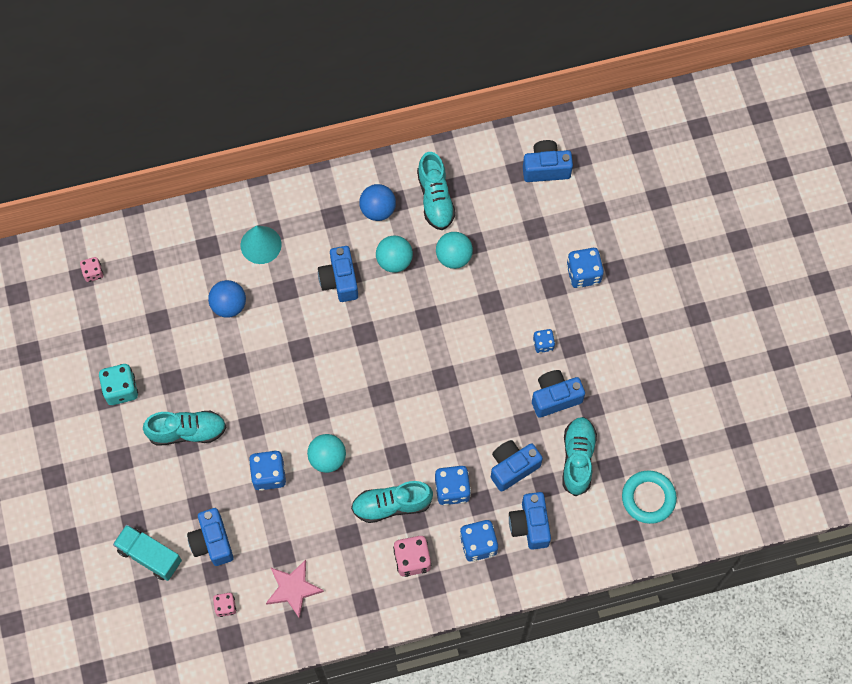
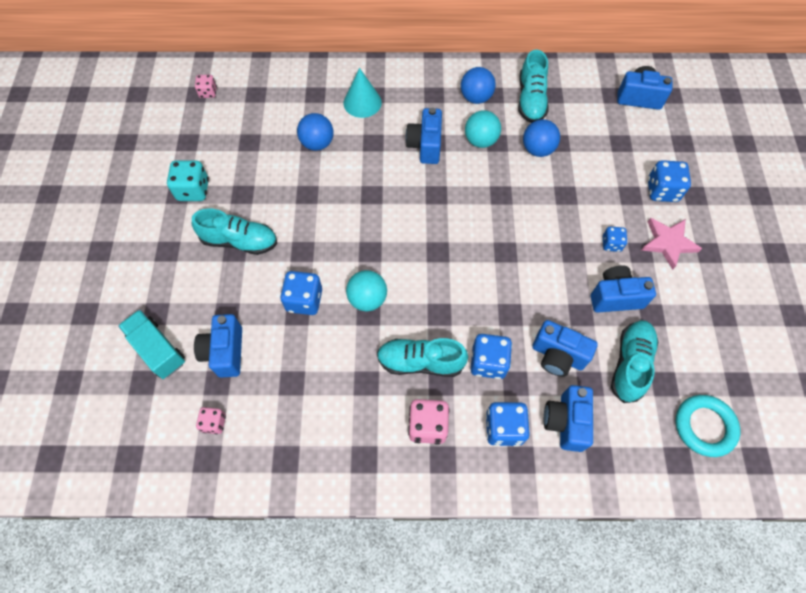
camera: 15 degrees right, 5 degrees down
(293, 589) = (291, 423): pink star -> pink star (668, 243)
(454, 257) = (537, 149): turquoise ball -> blue ball
(512, 467) = (557, 356): blue camera -> blue camera turned 135 degrees counterclockwise

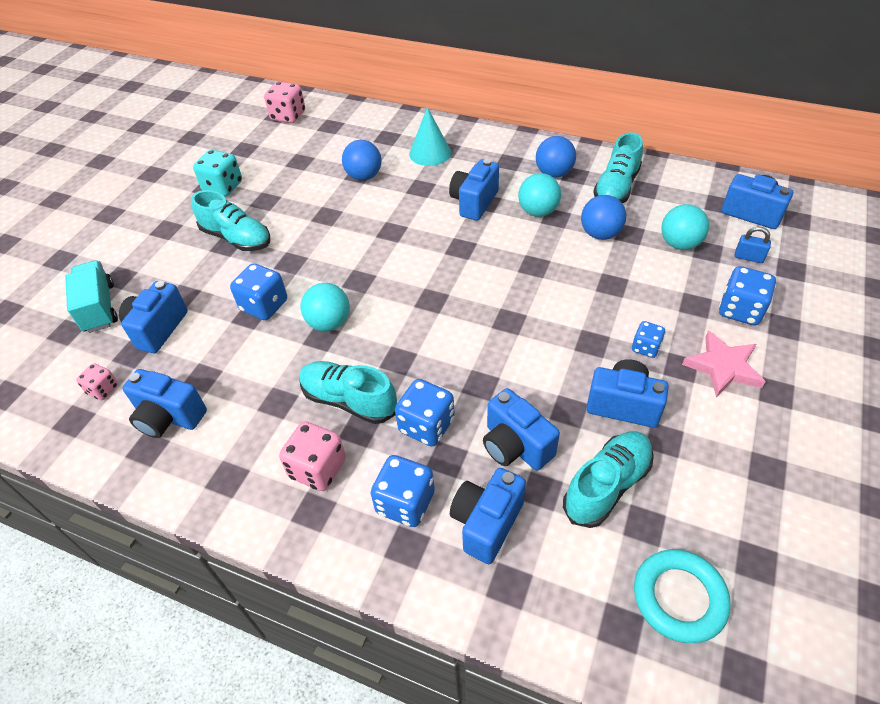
camera: 25 degrees right, 15 degrees down
(208, 92) = (288, 116): pink dice -> pink dice, size x1.67
(287, 427) = (169, 417): none -> blue camera
(599, 142) = (679, 244): none -> turquoise ball
(651, 140) = (748, 257): none -> blue padlock

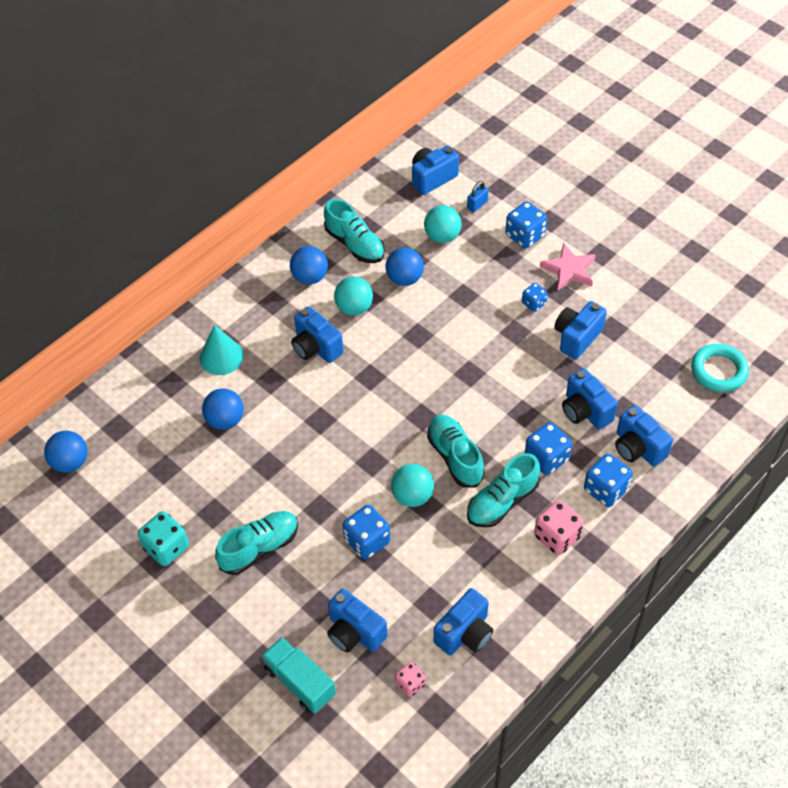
camera: 70 degrees left, 5 degrees up
(99, 308) = (300, 682): turquoise truck -> turquoise truck turned 45 degrees clockwise
(288, 116) = (70, 462): pink dice -> blue ball
(515, 446) = (585, 411): blue camera -> blue camera turned 75 degrees clockwise
(607, 485) = (635, 373): turquoise shoe -> turquoise shoe (455, 457)

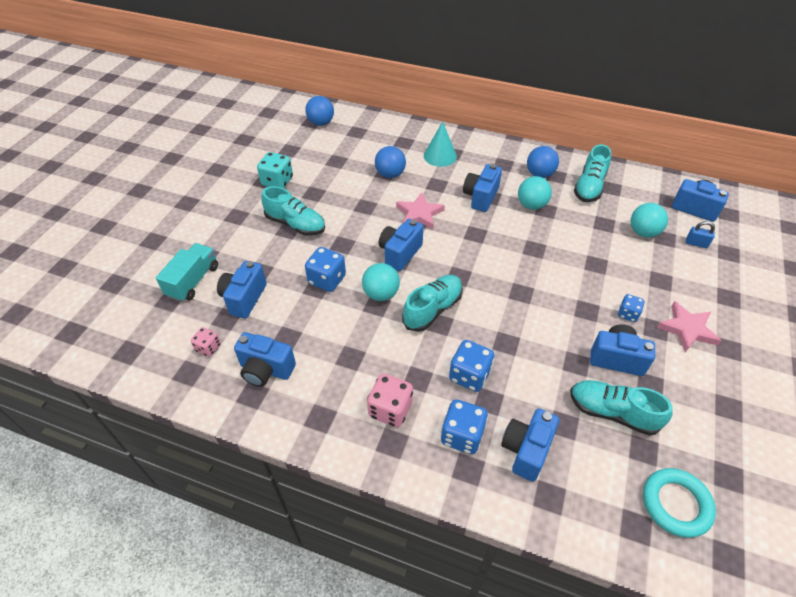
camera: 65 degrees right, 5 degrees down
(310, 416) = (419, 214): none -> pink star
(404, 278) = (582, 224): blue ball -> none
(502, 501) = (406, 356): turquoise shoe -> turquoise shoe (612, 412)
(525, 236) = (695, 285): blue dice -> none
(585, 411) = (539, 390): blue camera -> blue camera (400, 253)

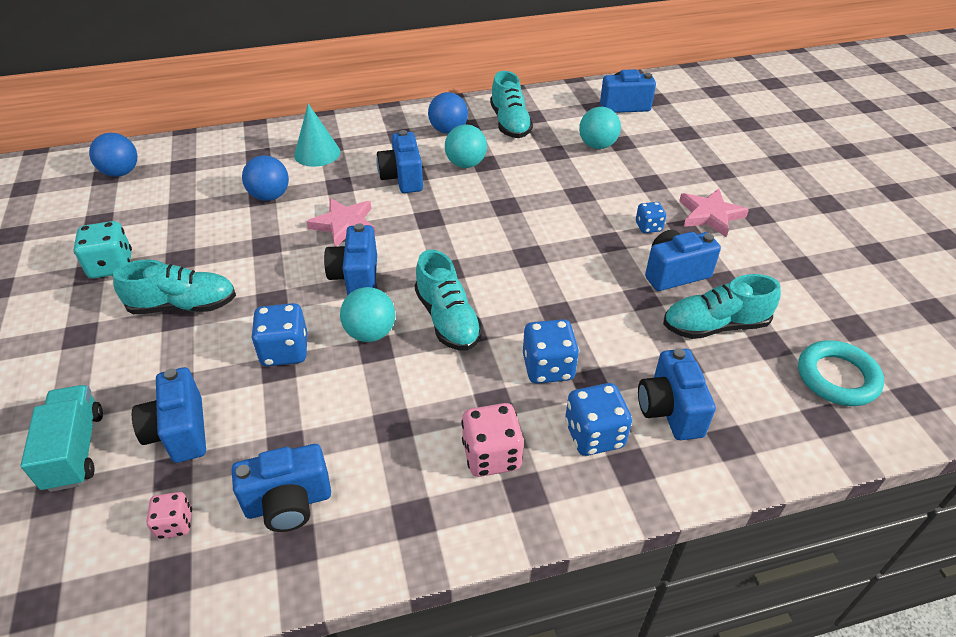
camera: 35 degrees left, 5 degrees down
(432, 309) = (447, 319): turquoise shoe -> turquoise shoe turned 150 degrees clockwise
(696, 243) = (652, 136): blue padlock -> none

